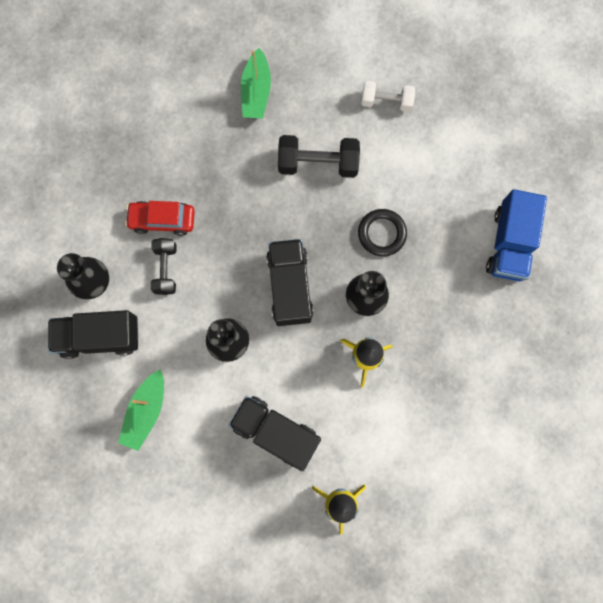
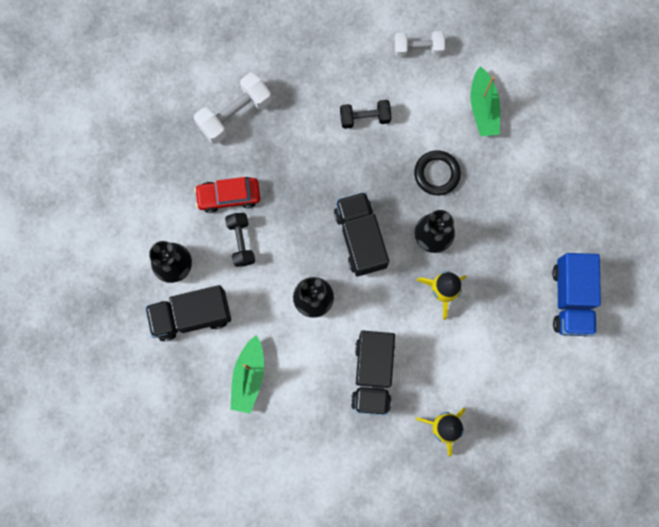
camera: 10 degrees left, 0 degrees up
(185, 137) = (235, 114): none -> white dumbbell
(256, 92) = (294, 59): green boat -> green boat (483, 108)
(275, 432) = (372, 374): black truck -> black truck turned 105 degrees counterclockwise
(318, 163) = (365, 118): black dumbbell -> black dumbbell, size x0.66
(509, 244) = (556, 163): blue truck -> blue truck (570, 298)

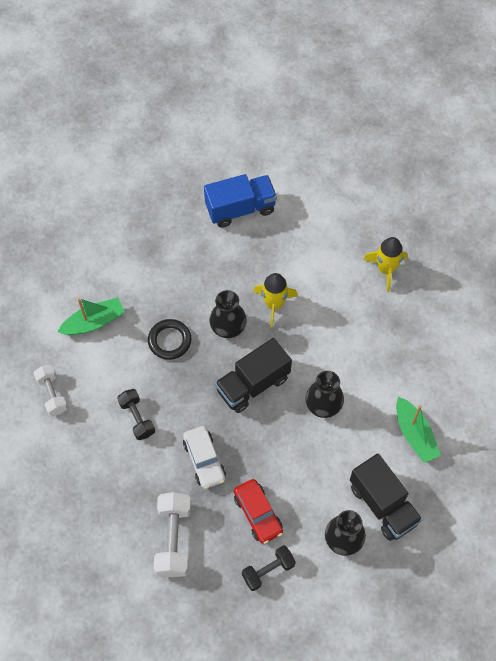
camera: 110 degrees left, 15 degrees down
(235, 114) = (174, 539): white dumbbell -> white dumbbell turned 60 degrees clockwise
(241, 242) = (297, 486): black dumbbell -> black dumbbell (268, 570)
(249, 377) = (414, 434): green boat -> green boat turned 75 degrees clockwise
(299, 166) = (204, 460): none -> white car
(372, 374) = (367, 335): black truck -> none

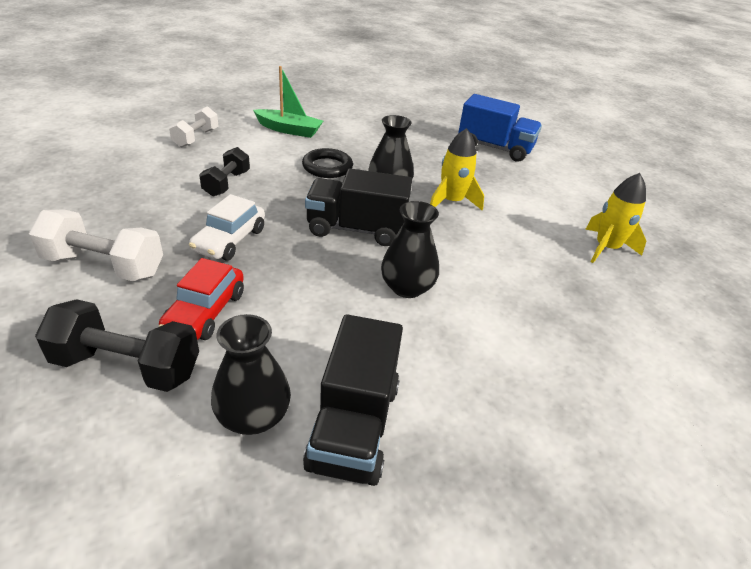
camera: 40 degrees right, 25 degrees down
(174, 539) = (104, 266): white dumbbell -> white dumbbell turned 60 degrees clockwise
(268, 570) = (127, 366): black dumbbell -> black dumbbell, size x1.52
(414, 434) = (490, 391): green boat -> none

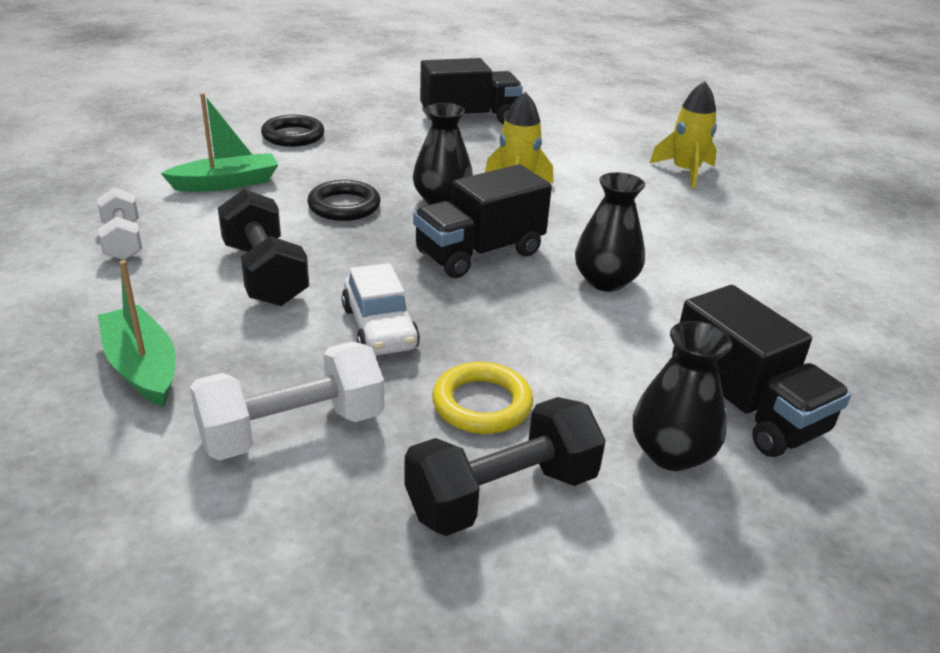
camera: 40 degrees left, 5 degrees down
(103, 200) = (142, 367): none -> green boat
(205, 312) = (482, 404): red car -> yellow ring
(227, 183) = (265, 274): black dumbbell -> black dumbbell, size x1.52
(366, 118) = (293, 136): none -> black ring
(494, 148) = (469, 118): blue truck -> black truck

